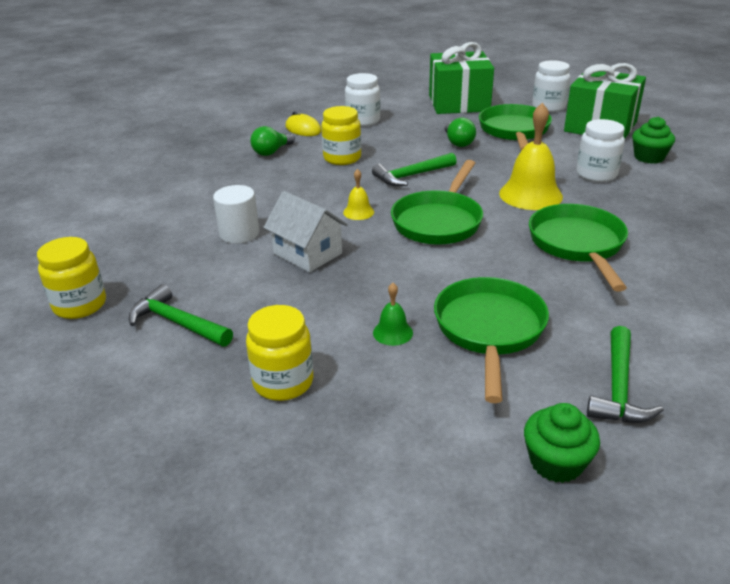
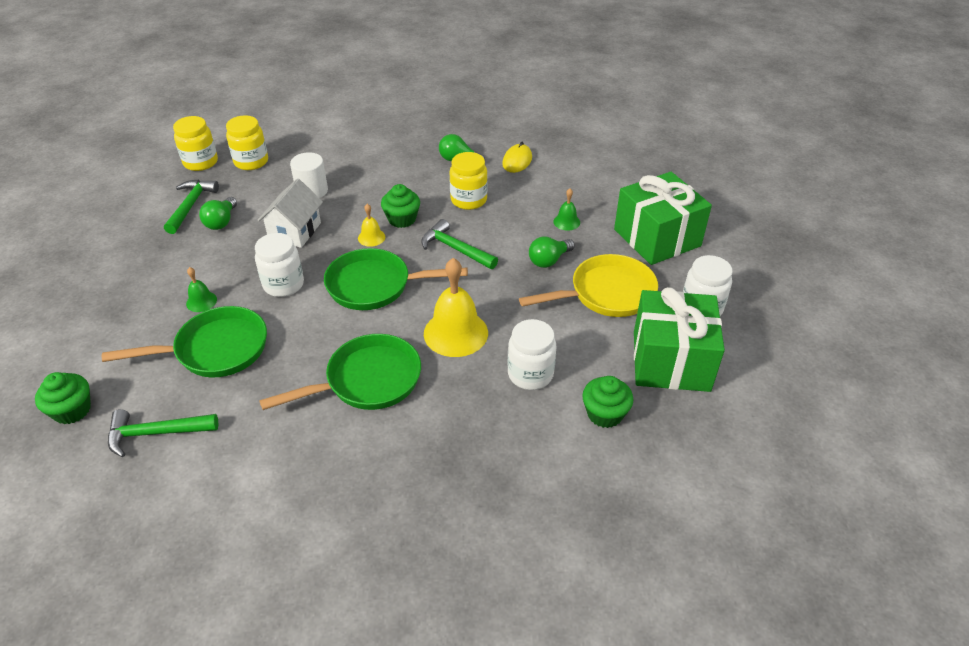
camera: 65 degrees right, 10 degrees up
(239, 302) = (221, 222): none -> green light bulb
(283, 382) = (137, 269): yellow jar -> yellow jar (251, 162)
(342, 192) = (402, 219): none -> green cupcake
(363, 121) = (561, 188): white jar -> white jar (283, 284)
(411, 127) = (566, 222): none -> green bell
(514, 131) = (607, 294): green pan -> yellow pan

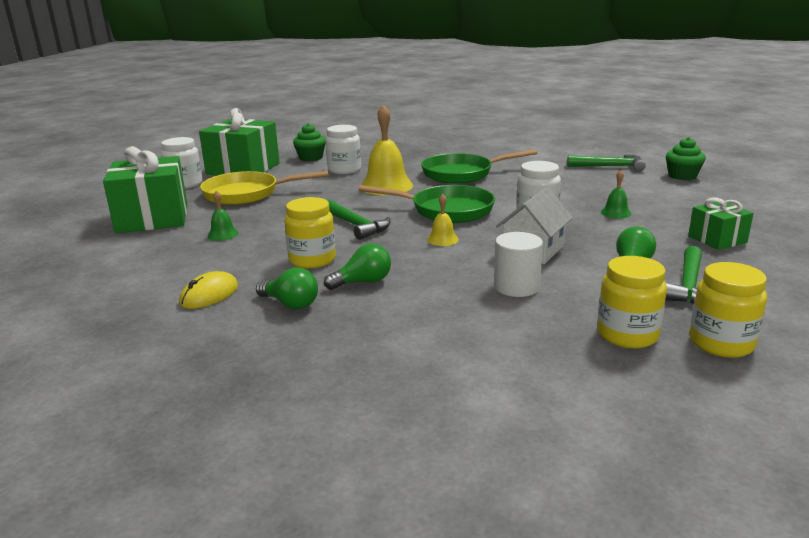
camera: 165 degrees left, 20 degrees down
(130, 265) = (717, 239): none -> green gift
(215, 350) = (586, 190): green pan -> none
(402, 219) = (402, 250): green cupcake -> none
(549, 260) = (272, 213): green light bulb -> green light bulb (363, 282)

